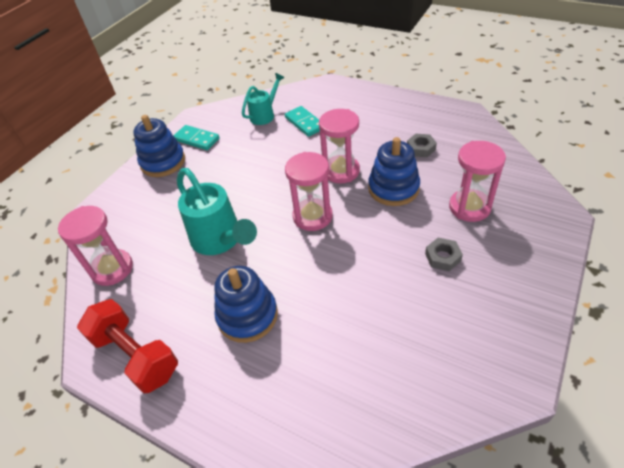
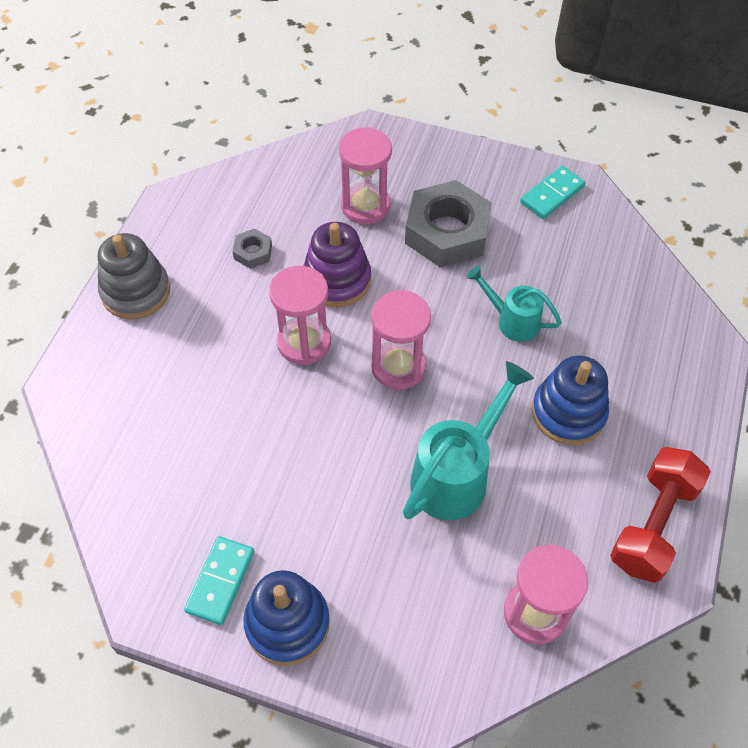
camera: 105 degrees left, 10 degrees up
(265, 115) = (152, 476): turquoise watering can -> turquoise watering can (512, 321)
(304, 123) = (181, 407): turquoise domino -> turquoise domino (552, 194)
(390, 103) = (136, 292): none -> grey stacking toy
(393, 188) = (337, 280): blue stacking toy -> purple stacking toy
(443, 257) = (447, 232): grey nut -> grey nut, size x2.23

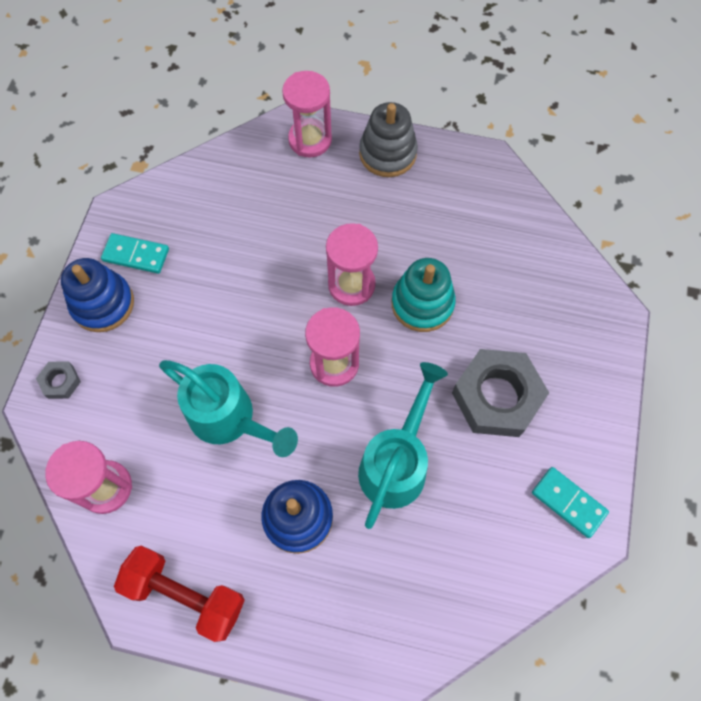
camera: 85 degrees right, 10 degrees up
(253, 252) = (443, 232): grey nut -> grey nut (60, 382)
(337, 280) = (422, 304): purple stacking toy -> turquoise stacking toy
(365, 206) = (515, 319): pink hourglass -> pink hourglass (310, 140)
(512, 321) = (396, 463): turquoise watering can -> turquoise watering can, size x1.66

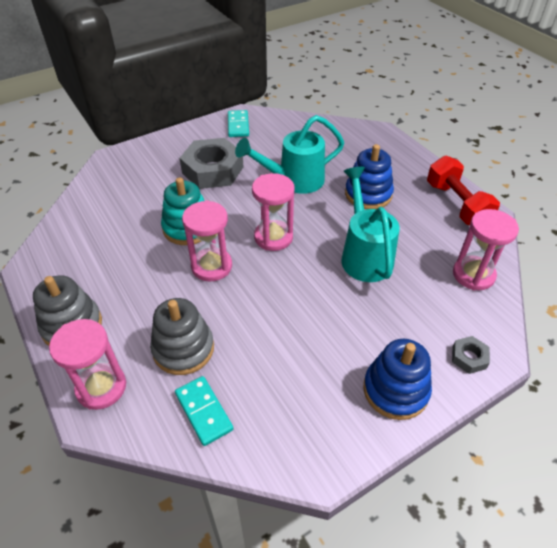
camera: 135 degrees left, 20 degrees down
(136, 255) = (337, 409): turquoise domino -> turquoise domino (204, 411)
(288, 205) = (183, 349): none -> grey stacking toy

